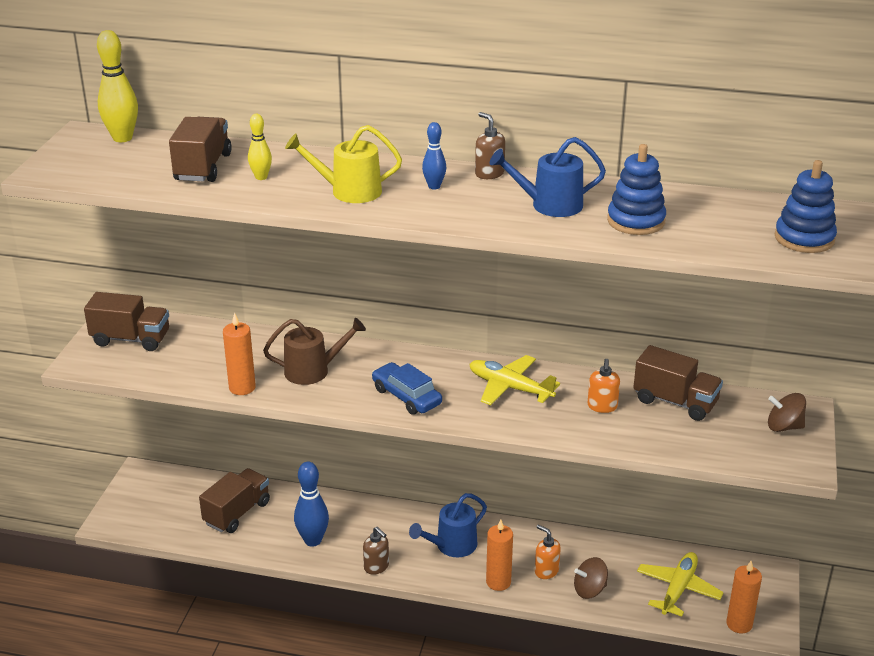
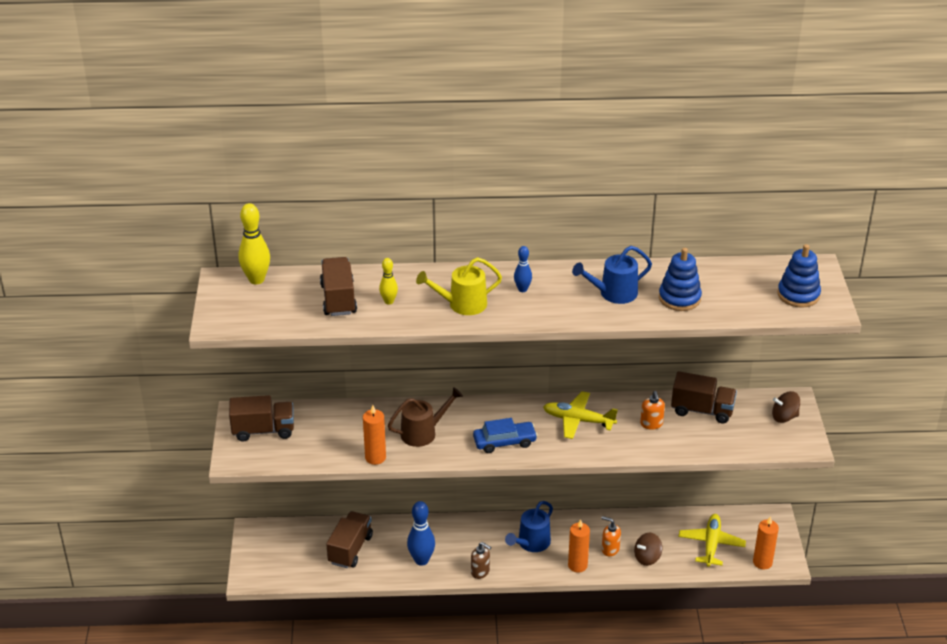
camera: 15 degrees left, 5 degrees up
(406, 396) = (504, 442): blue car -> blue car turned 135 degrees clockwise
(489, 174) = (557, 270): brown soap dispenser -> none

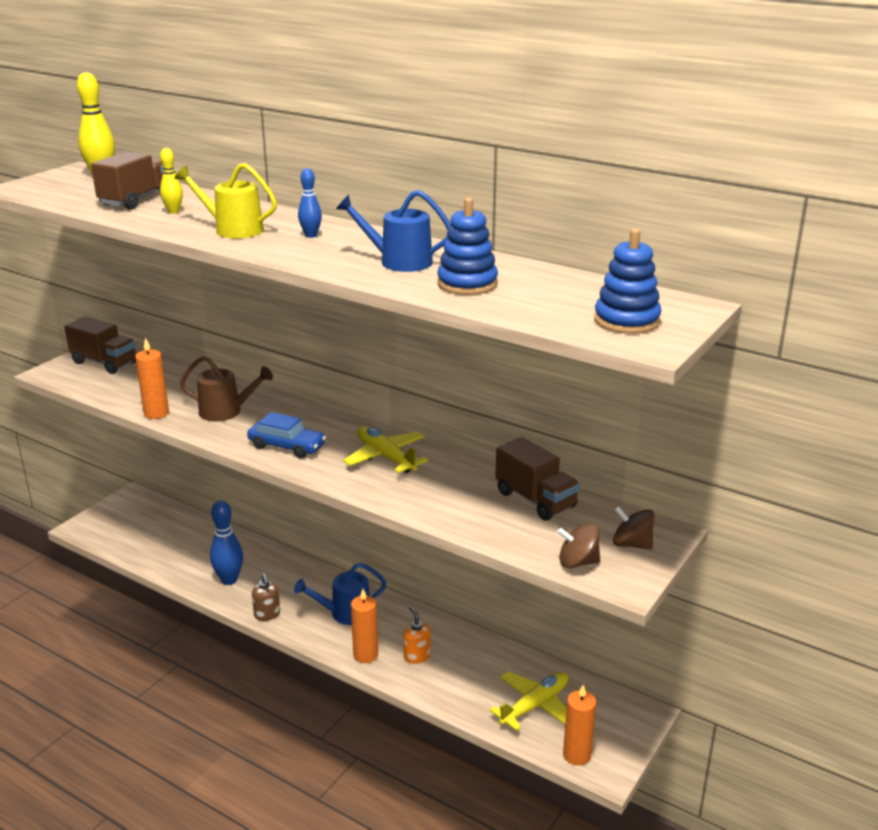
camera: 35 degrees right, 10 degrees down
(350, 549) = (184, 543): brown truck -> none
(647, 558) = (447, 684): brown spinning top -> brown spinning top (578, 562)
(651, 424) = (459, 489): orange soap dispenser -> none

